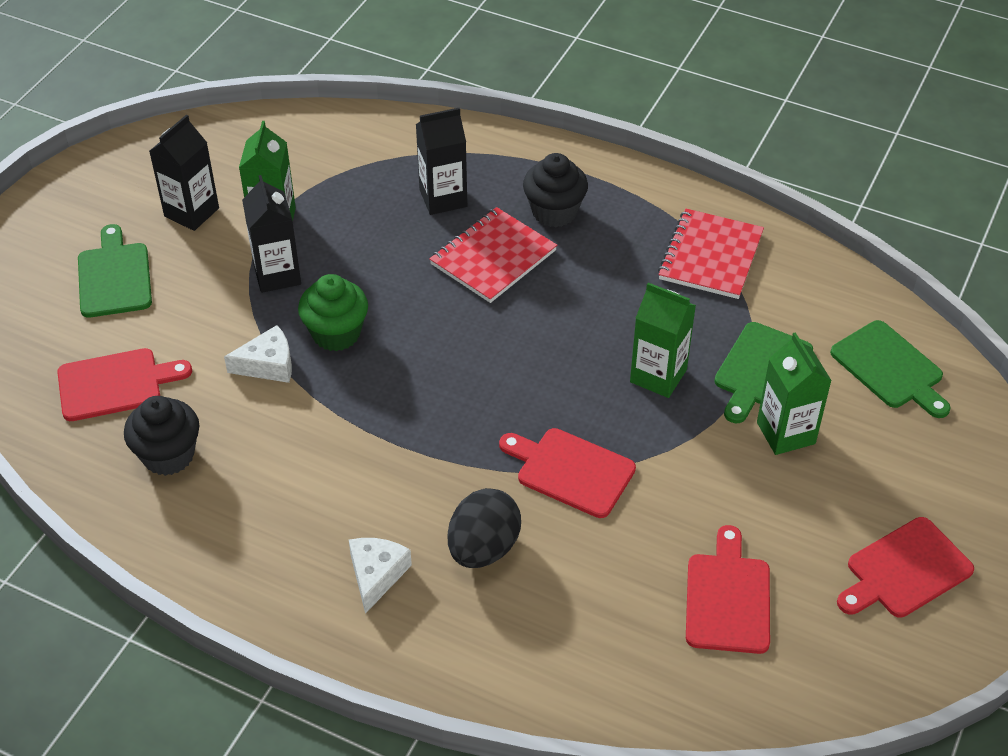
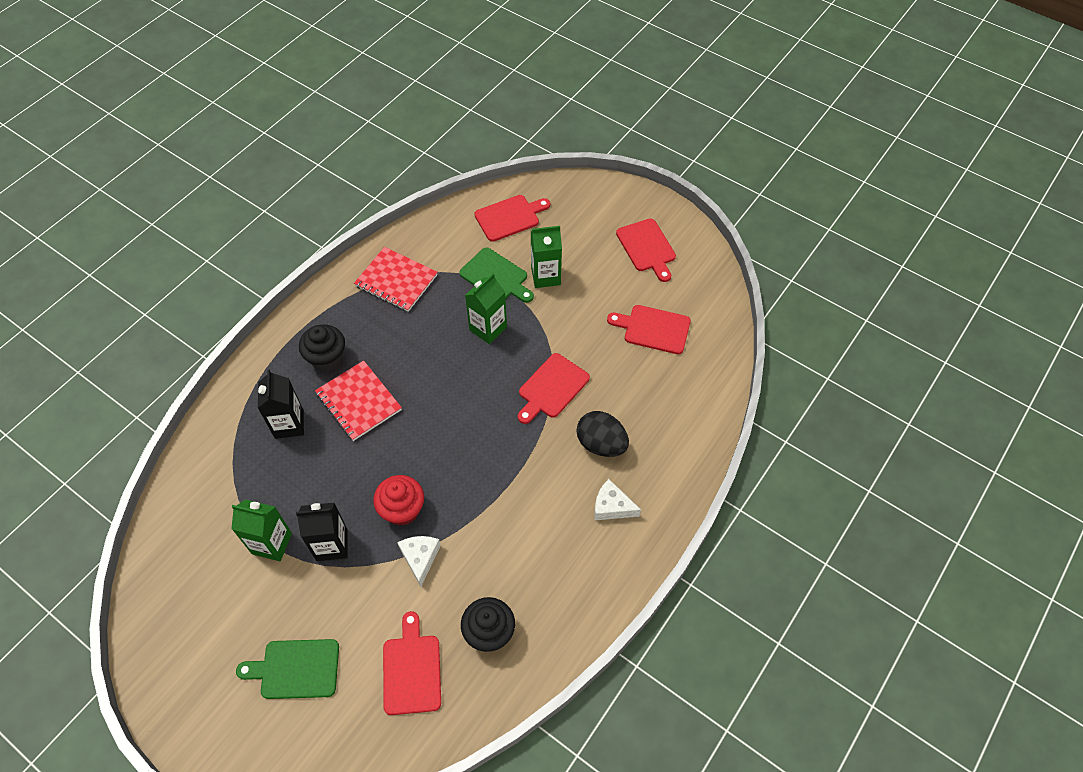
camera: 80 degrees left, 10 degrees up
(191, 212) = (241, 605): black carton -> none
(336, 333) = (402, 510): green cupcake -> red cupcake
(890, 368) = (510, 217): green cutting board -> red cutting board

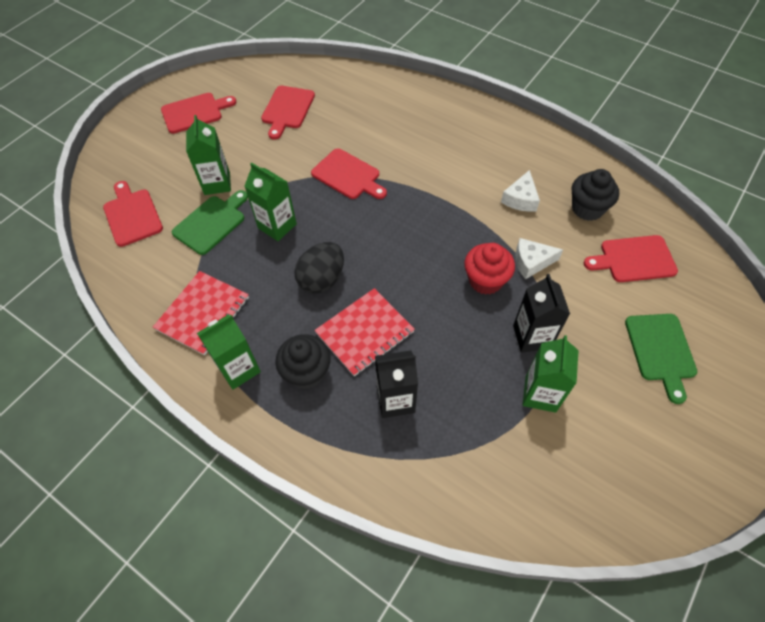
camera: 90 degrees left, 0 degrees up
(339, 310) = (239, 369): none -> green carton
(601, 444) = (404, 142): black egg -> black egg (322, 279)
(611, 506) = (462, 135): white cheese -> white cheese (520, 199)

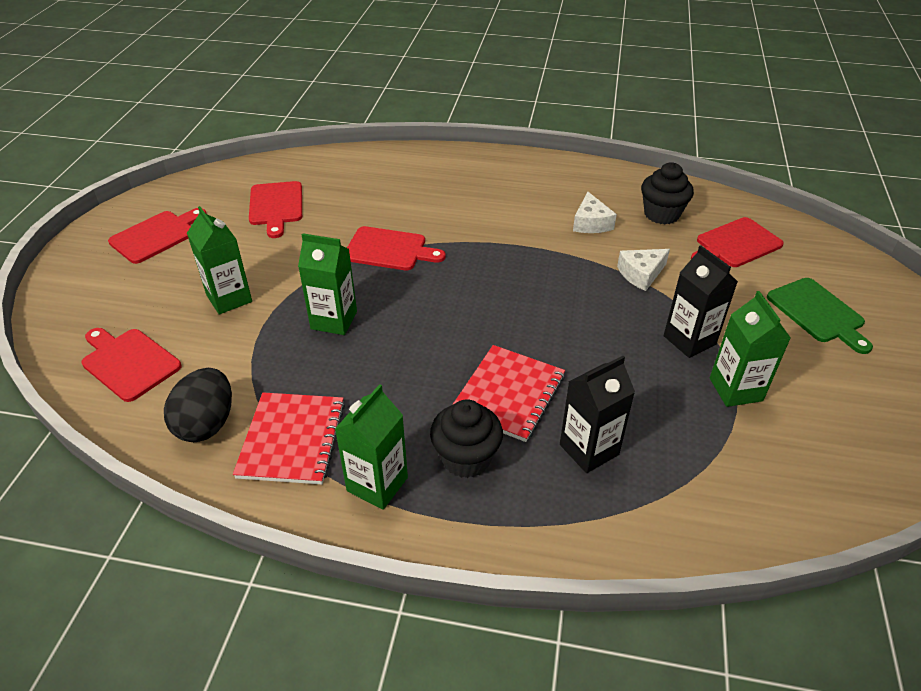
camera: 25 degrees left, 15 degrees down
(211, 223) = (246, 340): green cutting board -> none
(322, 279) = (423, 357): black egg -> black egg (206, 424)
(485, 280) = (606, 304): red cupcake -> none

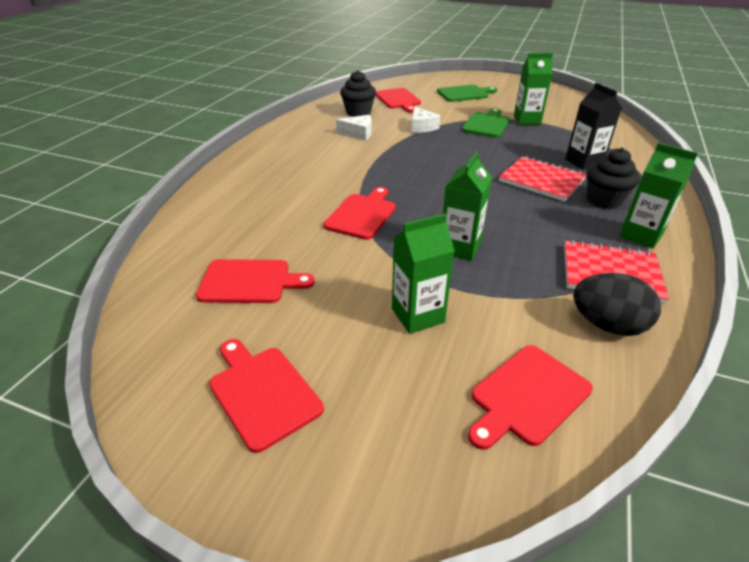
camera: 80 degrees left, 5 degrees down
(689, 340) = (486, 124): black carton -> green cutting board

